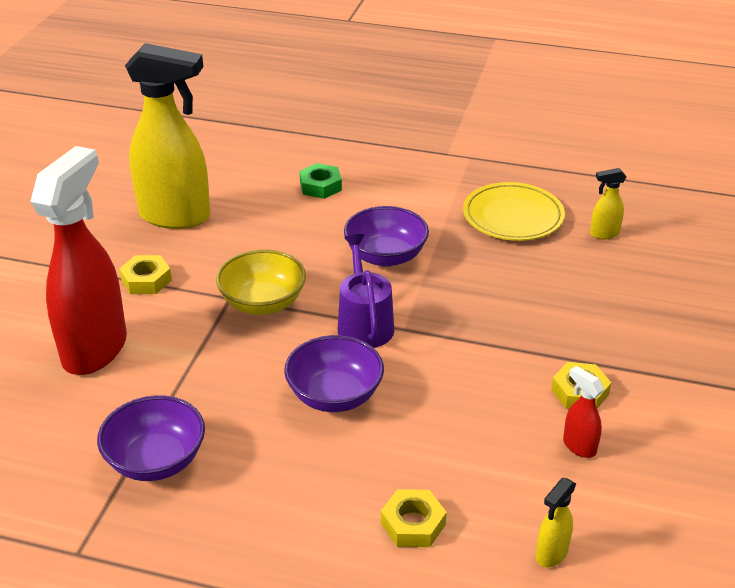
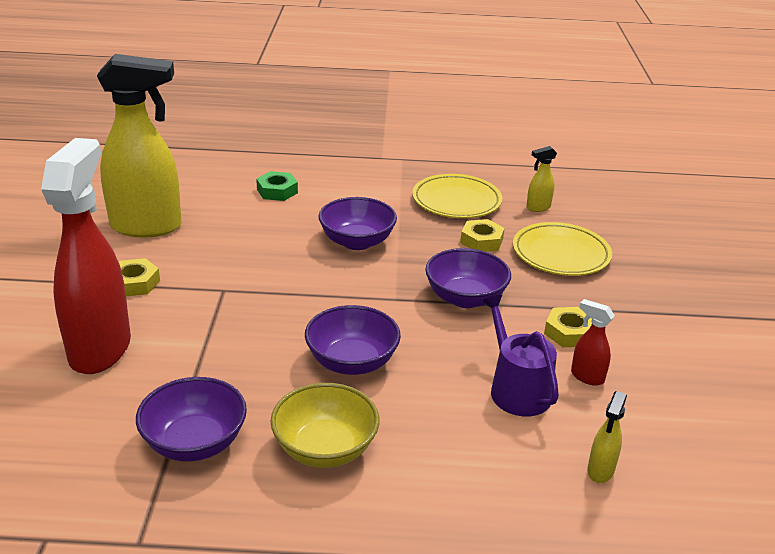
camera: 15 degrees left, 5 degrees down
(263, 303) = (256, 291): yellow bowl -> yellow bowl (325, 448)
(364, 324) = (357, 298): purple watering can -> purple watering can (516, 389)
(413, 524) = (466, 464): yellow nut -> yellow nut (481, 241)
(479, 337) = (465, 298): none -> purple bowl
(608, 295) = (560, 254): none -> yellow plate

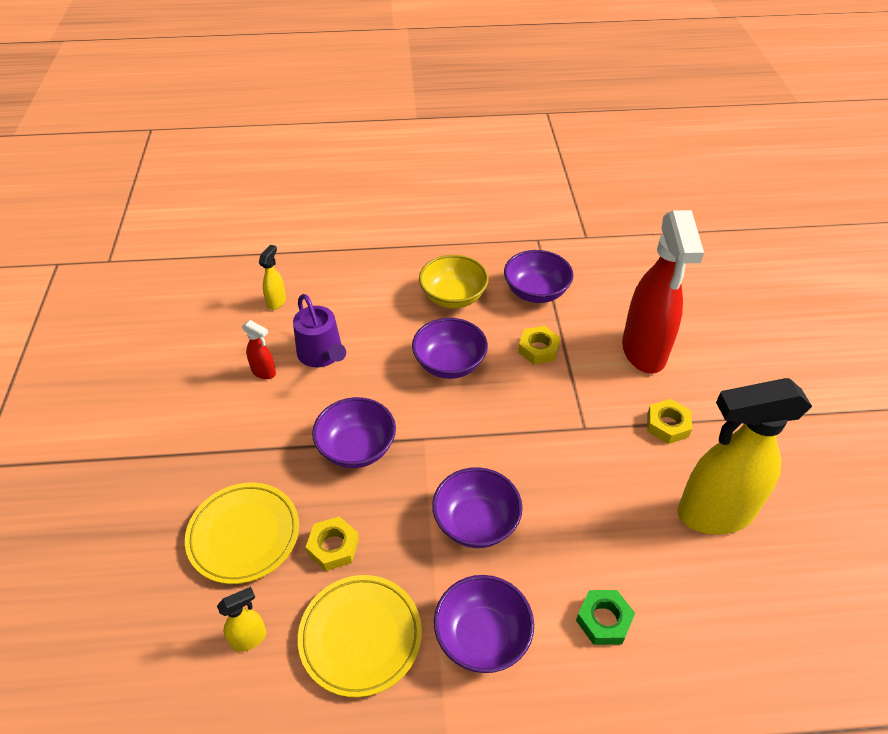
camera: 175 degrees right, 15 degrees up
(368, 193) = (482, 636): none -> purple bowl
(569, 332) = (266, 417): yellow nut -> yellow nut (538, 349)

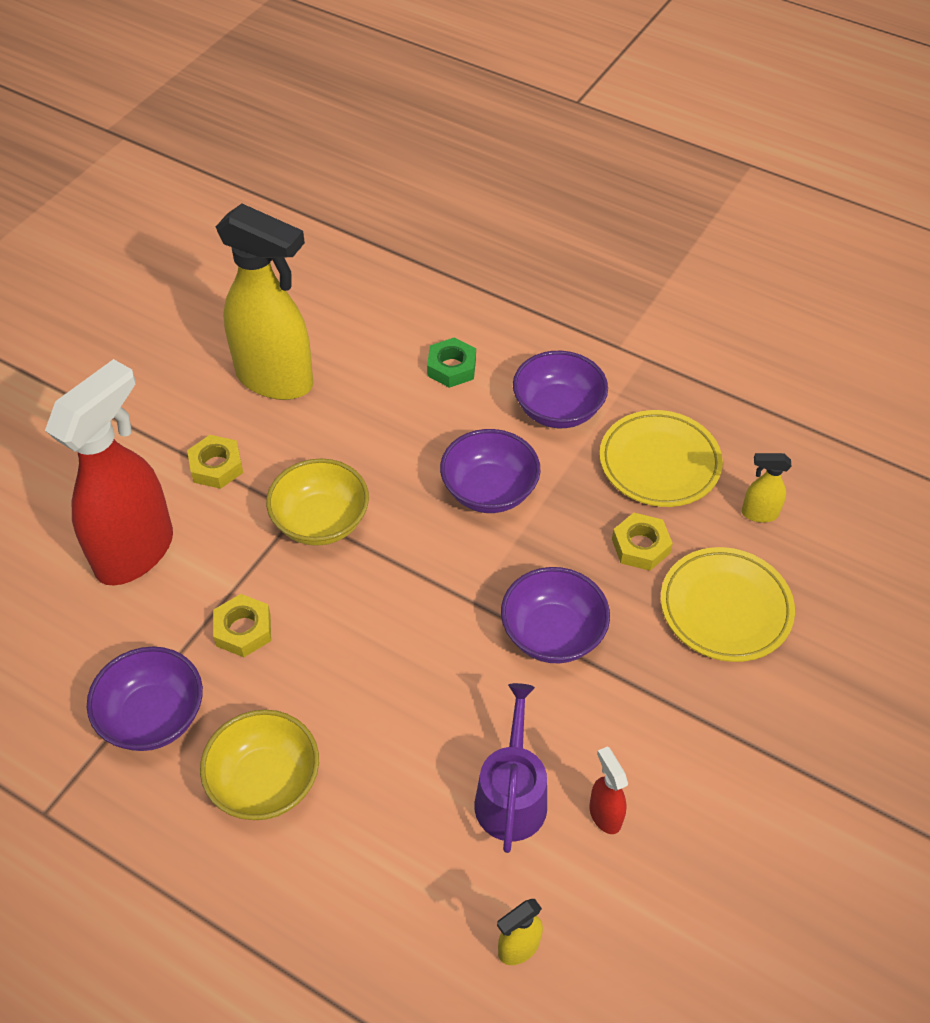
camera: 145 degrees left, 5 degrees up
(449, 364) = (364, 677): purple bowl -> none
(564, 431) = (321, 521): none -> yellow bowl

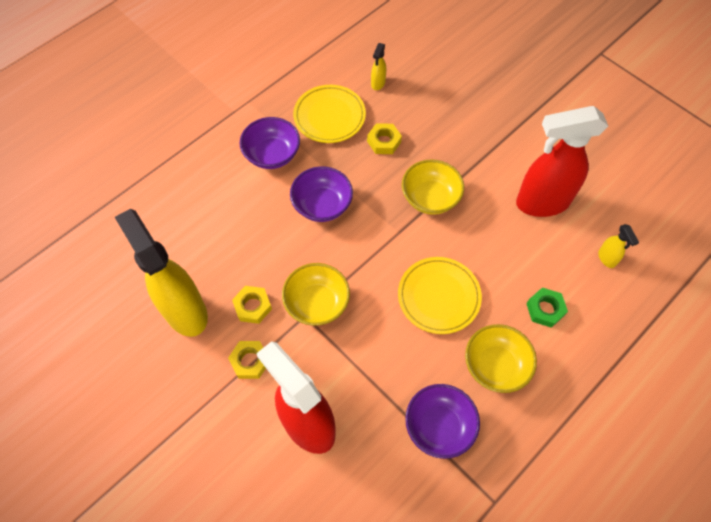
camera: 75 degrees left, 10 degrees up
(243, 630) = (388, 363): yellow nut -> yellow nut (252, 306)
(276, 380) = (185, 311): yellow spray bottle -> yellow spray bottle turned 75 degrees counterclockwise
(451, 367) = (216, 203): green nut -> green nut (545, 309)
(511, 795) = (524, 241): purple watering can -> none
(552, 634) = (430, 198): purple bowl -> yellow bowl
(604, 814) = (541, 202): red spray bottle -> red spray bottle, size x2.46
(725, 608) = (433, 116): yellow plate -> yellow plate (438, 297)

